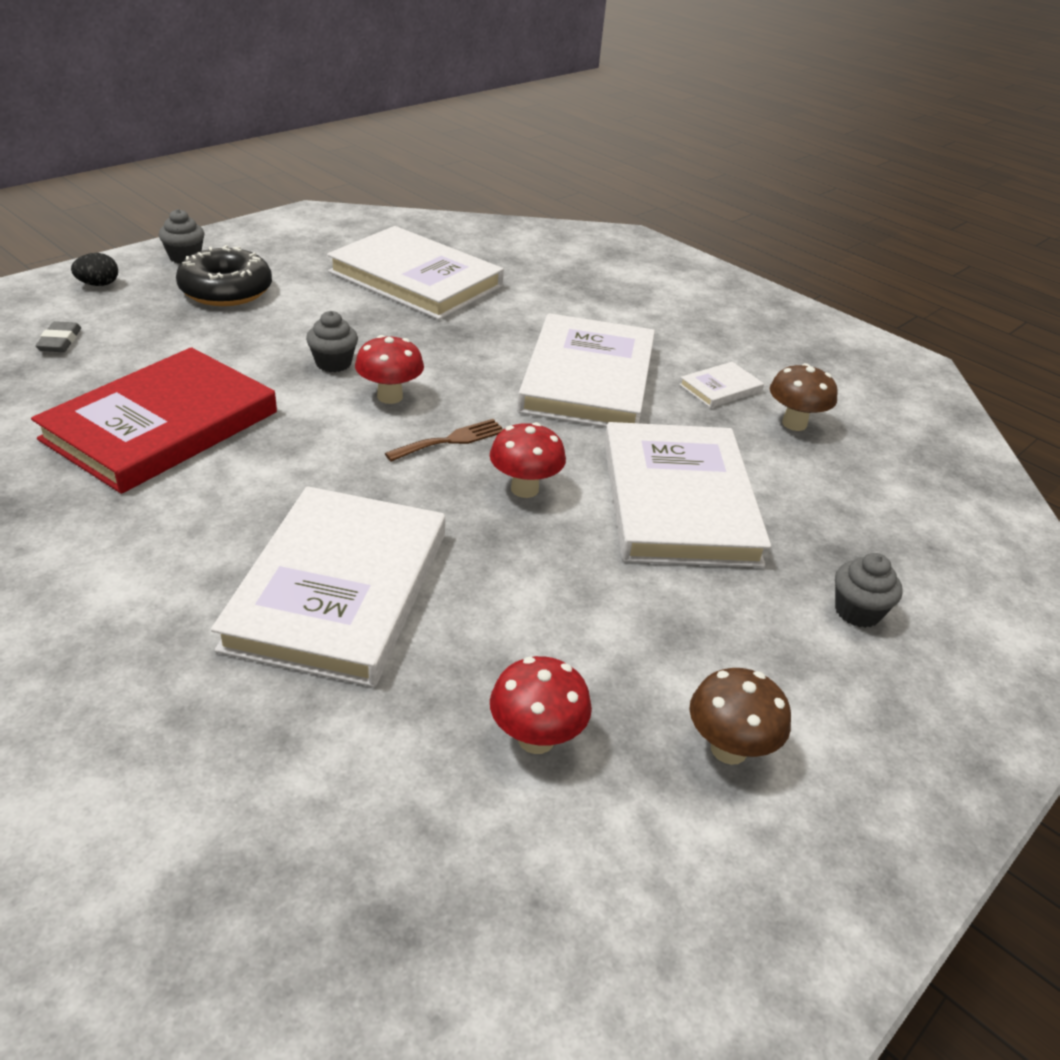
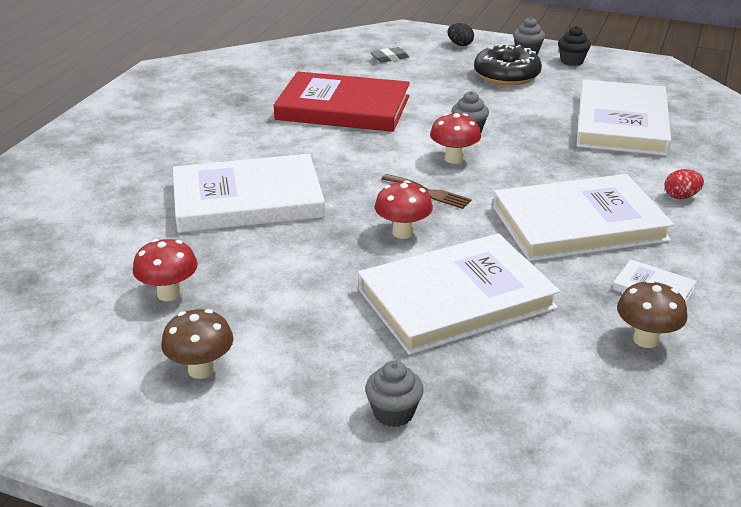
camera: 70 degrees right, 5 degrees down
(245, 245) = (572, 61): none -> black cupcake
(580, 312) = (681, 196): none -> red egg

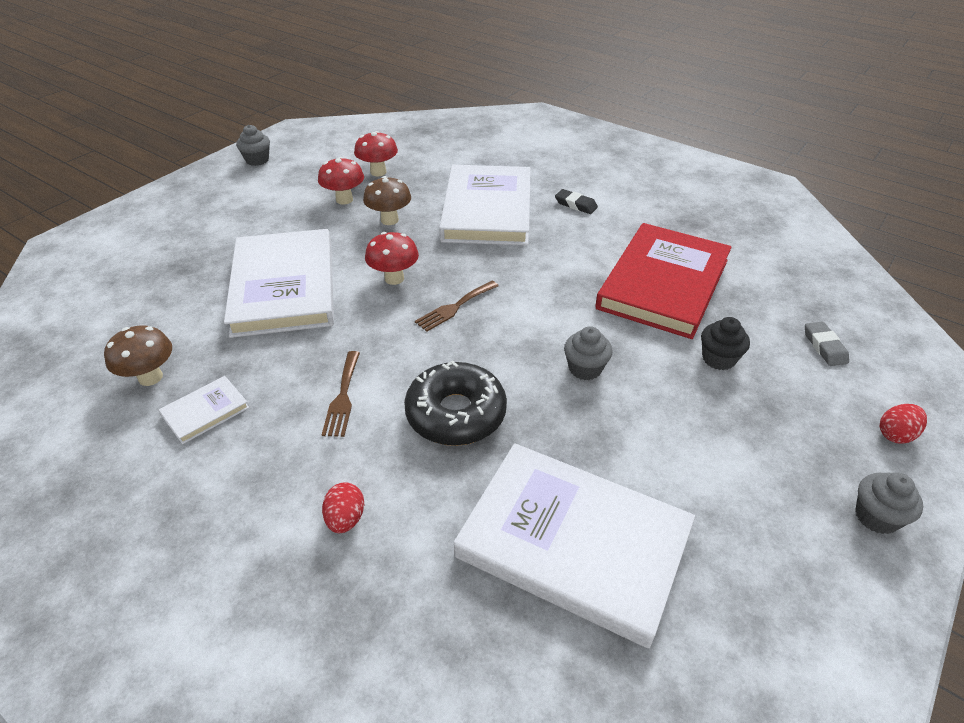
camera: 105 degrees right, 10 degrees up
(201, 369) = (293, 178): brown mushroom -> brown mushroom (389, 220)
(222, 153) = (575, 204): none -> black eraser
(393, 413) = (194, 237): grey cupcake -> grey cupcake (257, 160)
(454, 159) = (518, 340): red mushroom -> red mushroom (344, 200)
(460, 44) = (895, 434): black egg -> red egg
(506, 75) = (767, 457): black donut -> black donut (456, 413)
(572, 61) = (839, 572): black cupcake -> black cupcake (718, 359)
(578, 223) = (343, 397): white book -> brown fork

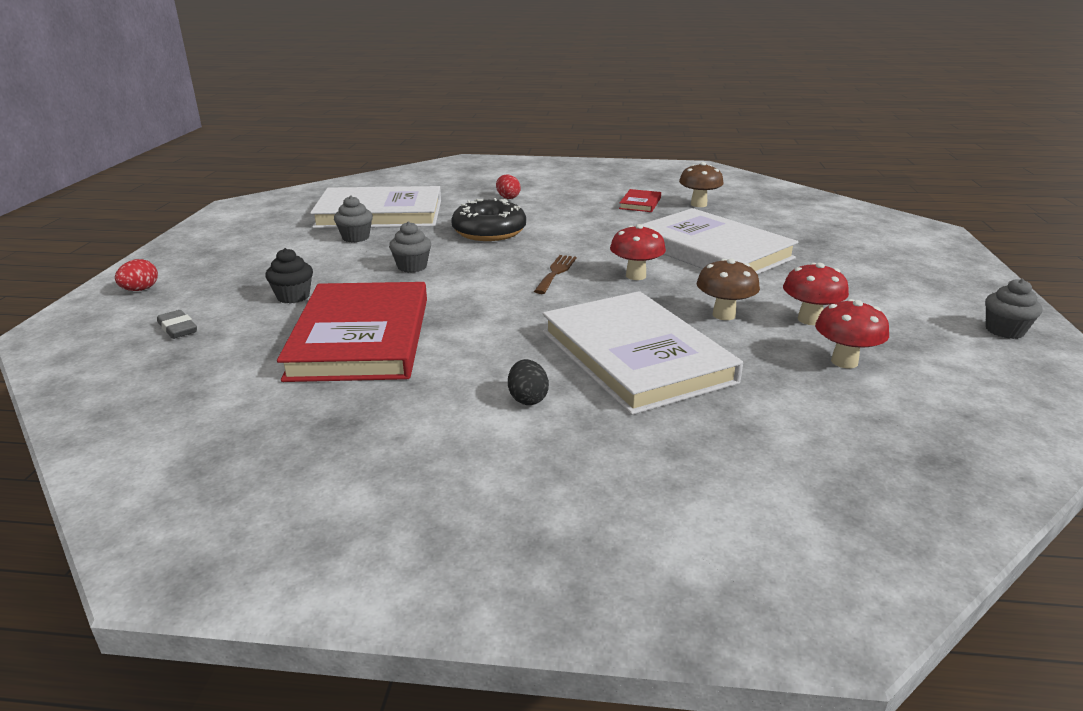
camera: 150 degrees right, 15 degrees down
(205, 411) = (640, 203): white book -> red book
(343, 397) = (571, 222): brown fork -> none
(575, 204) = (527, 399): black eraser -> black egg
(876, 517) = (183, 254): grey cupcake -> grey cupcake (355, 237)

